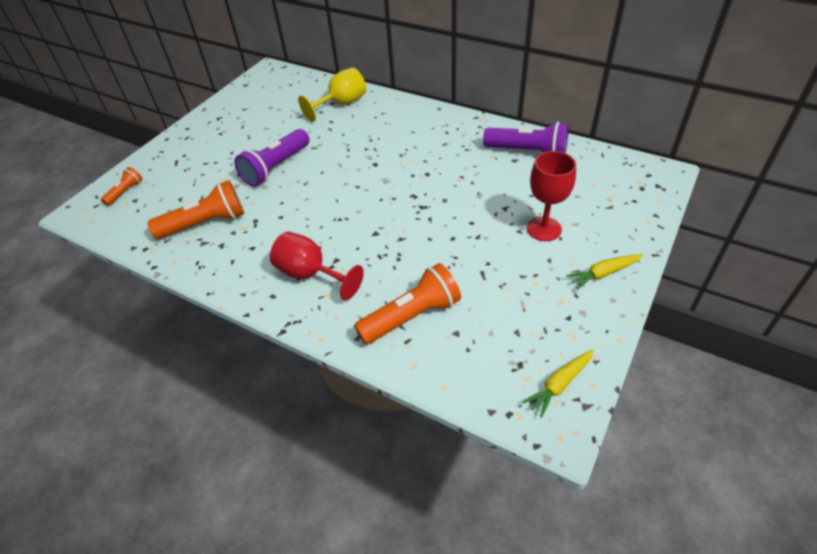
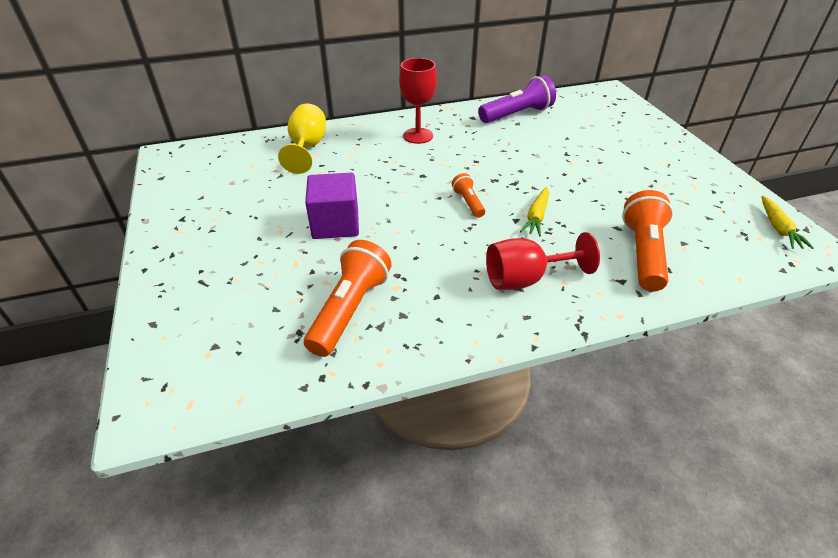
camera: 50 degrees left, 5 degrees down
(125, 192) = (185, 347): orange flashlight -> orange flashlight (468, 203)
(276, 167) = (335, 224): purple flashlight -> purple cube
(544, 229) = (610, 152): red goblet -> red goblet (418, 136)
(603, 273) = (683, 157): yellow carrot -> yellow carrot (536, 216)

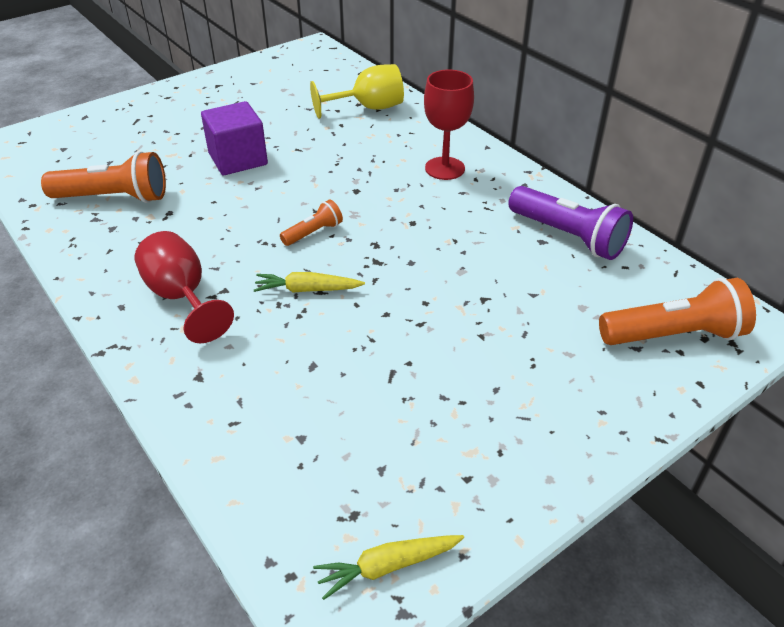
camera: 70 degrees right, 0 degrees up
(643, 253) = (261, 394): orange flashlight -> orange flashlight (674, 335)

